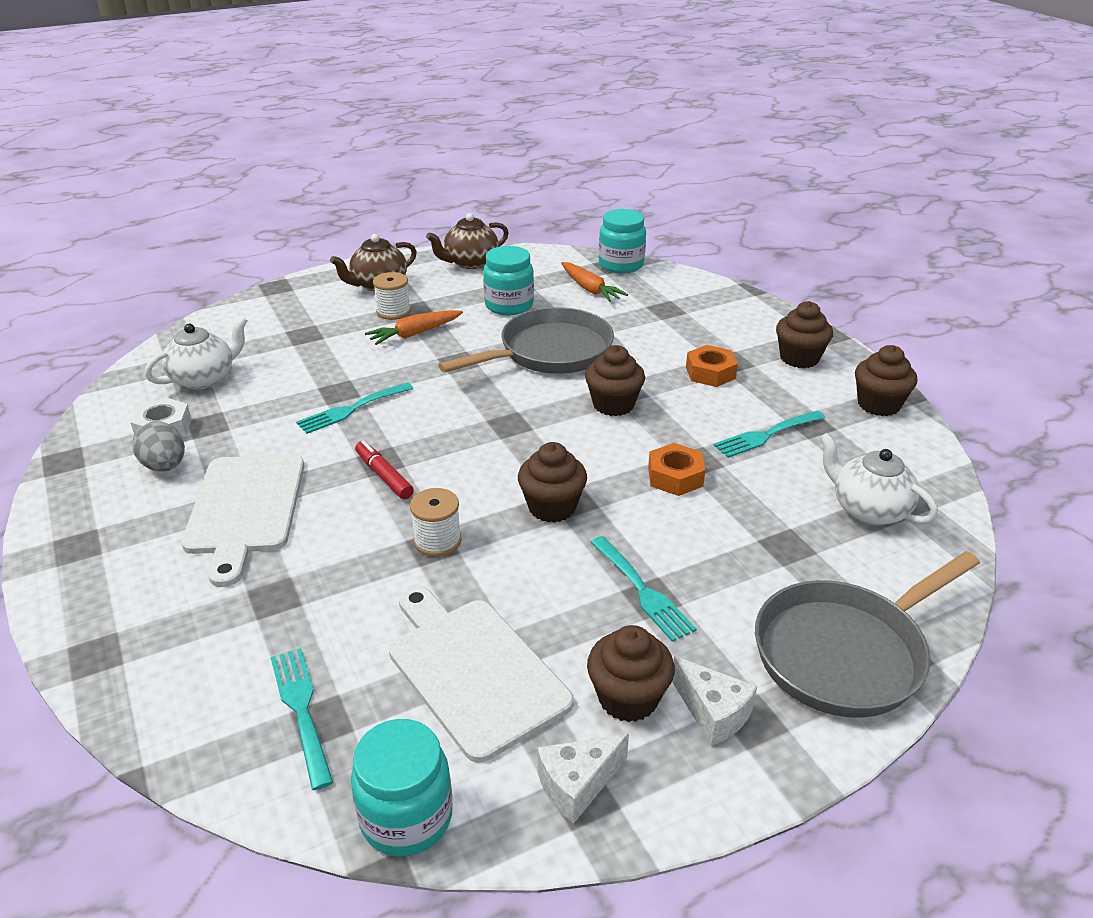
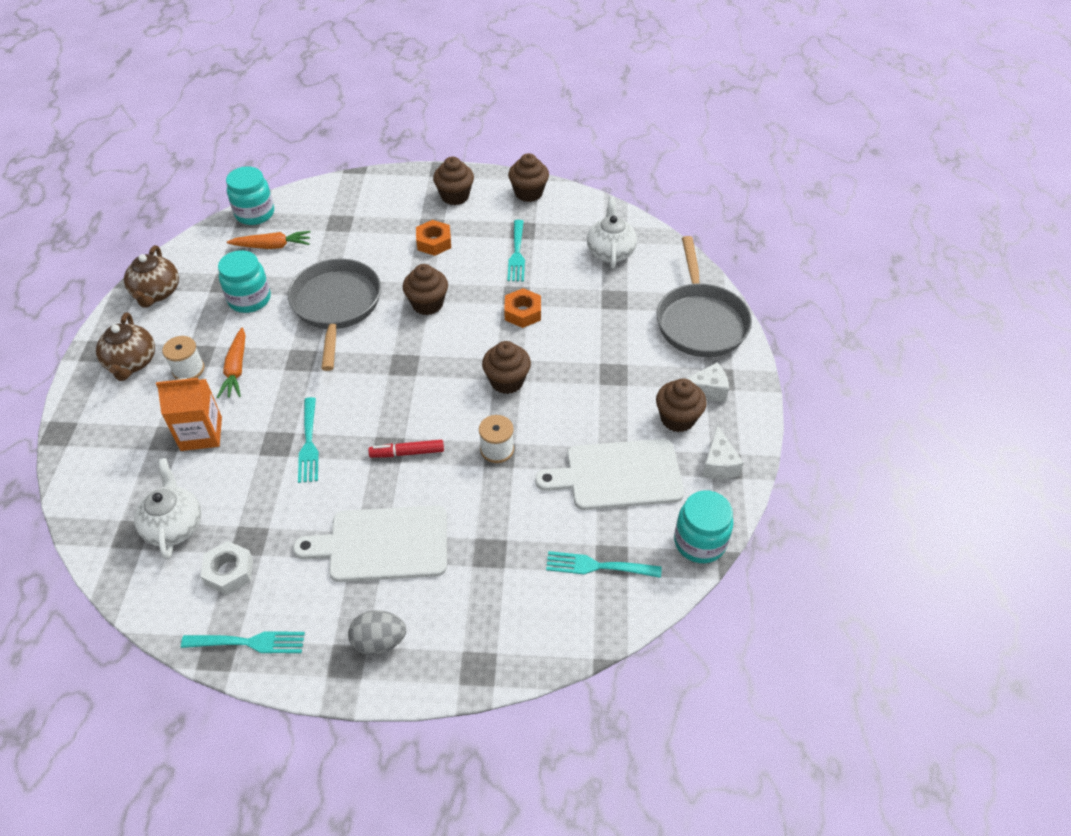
camera: 60 degrees left, 15 degrees up
(165, 466) = (286, 582): grey egg -> grey egg (379, 641)
(245, 509) = (382, 544): white cutting board -> white cutting board turned 150 degrees clockwise
(321, 348) = (201, 434): none -> orange carton
(643, 591) = (607, 375): turquoise fork -> turquoise fork (249, 642)
(868, 509) = (610, 252): white teapot -> white teapot turned 105 degrees clockwise

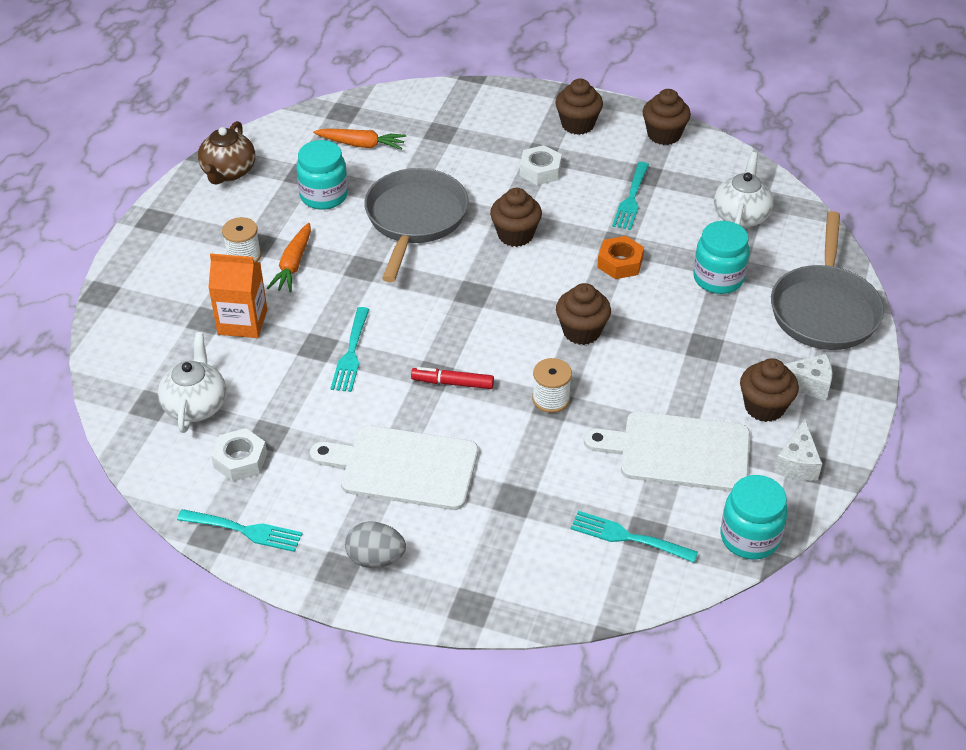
camera: 15 degrees right, 5 degrees down
(132, 363) = (187, 238): brown teapot -> none
(255, 213) = (350, 107): turquoise jar -> turquoise jar (718, 278)
(434, 242) = (540, 171): orange nut -> white nut

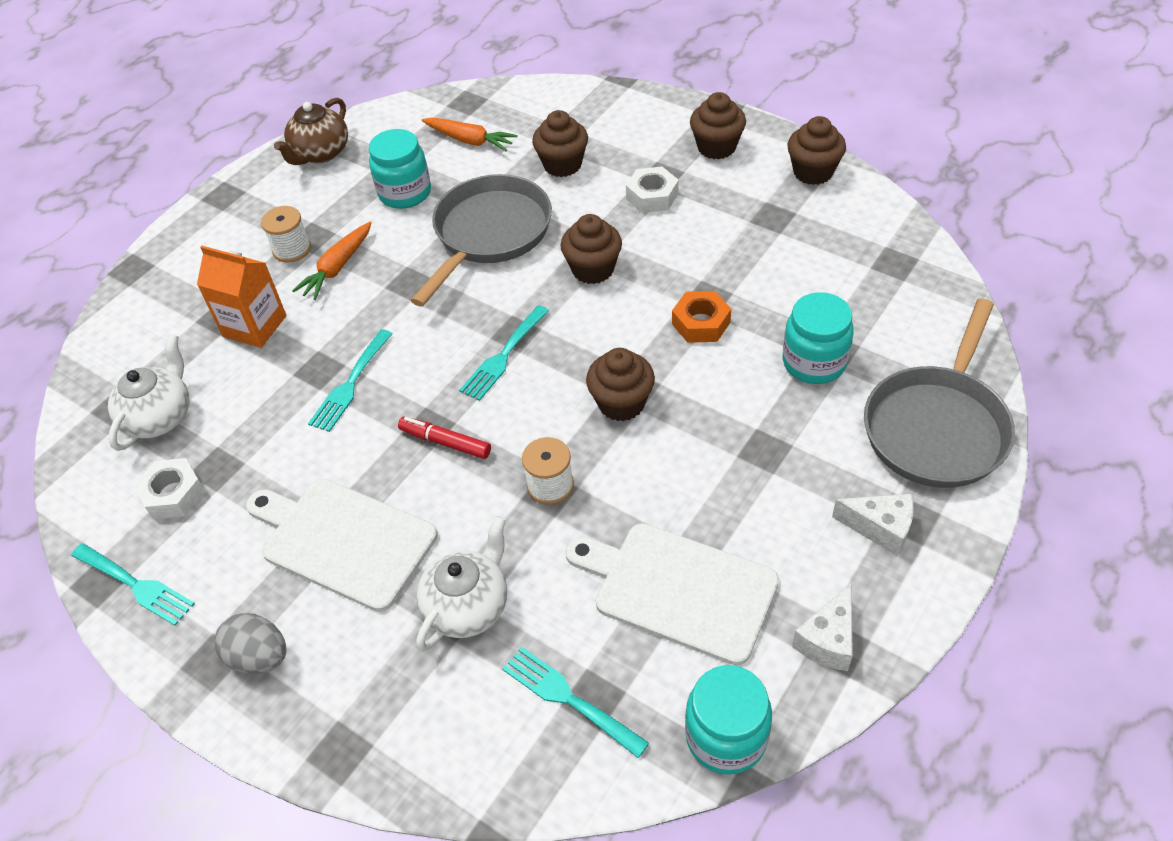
camera: 20 degrees right, 5 degrees up
(631, 199) = (745, 245): turquoise fork -> turquoise fork (503, 356)
(741, 215) = (871, 285): white teapot -> white teapot (468, 606)
(764, 407) = (812, 549): brown cupcake -> brown cupcake (562, 165)

